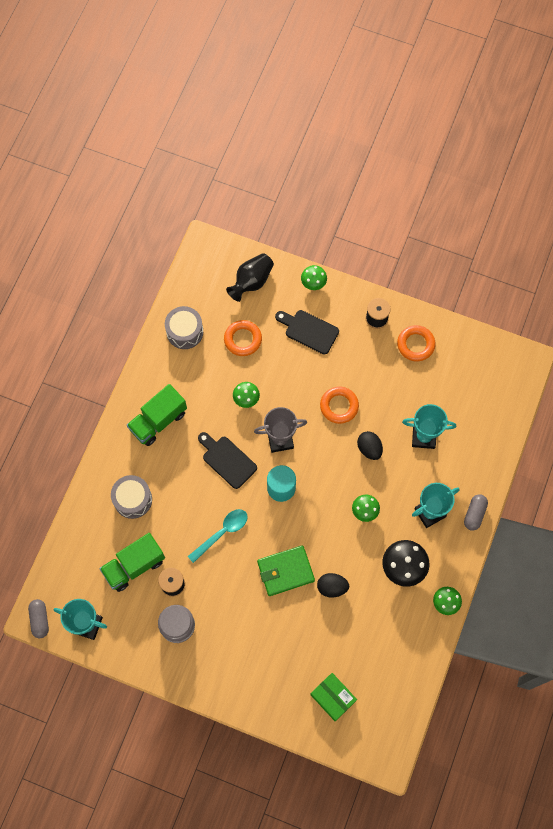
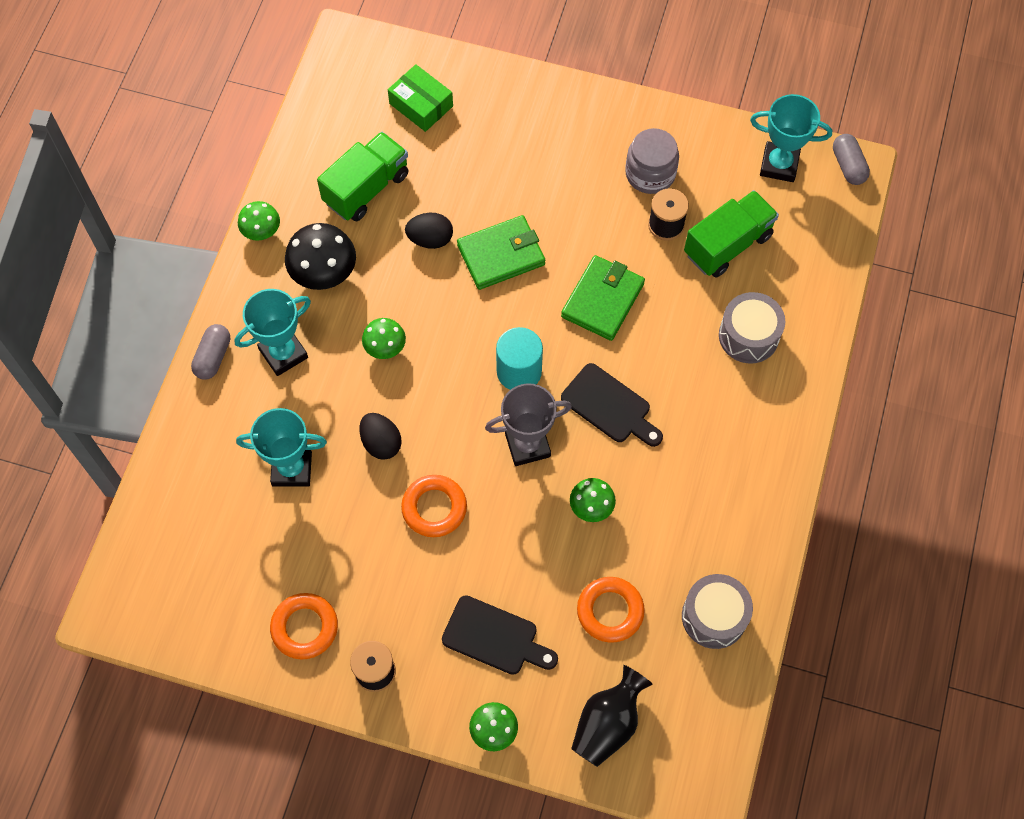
camera: 175 degrees right, 5 degrees down
(158, 421) = (731, 459): green truck -> green truck (366, 188)
(222, 532) = (602, 300): turquoise spoon -> green wallet

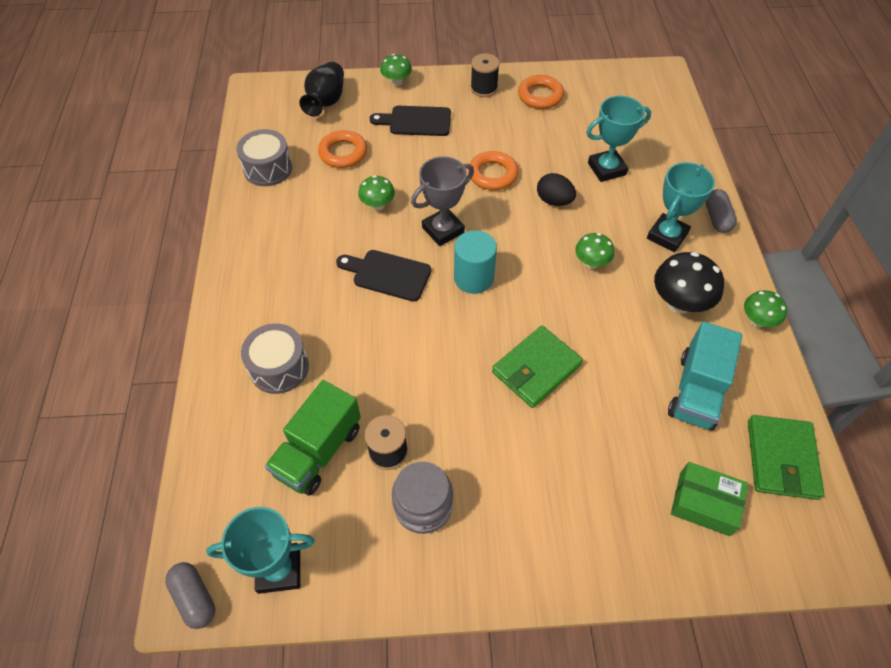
camera: 160 degrees right, 10 degrees down
(366, 188) = (696, 391): green truck -> turquoise truck
(430, 239) = (608, 362): black egg -> none
(602, 300) = (425, 357): green wallet -> green wallet (781, 459)

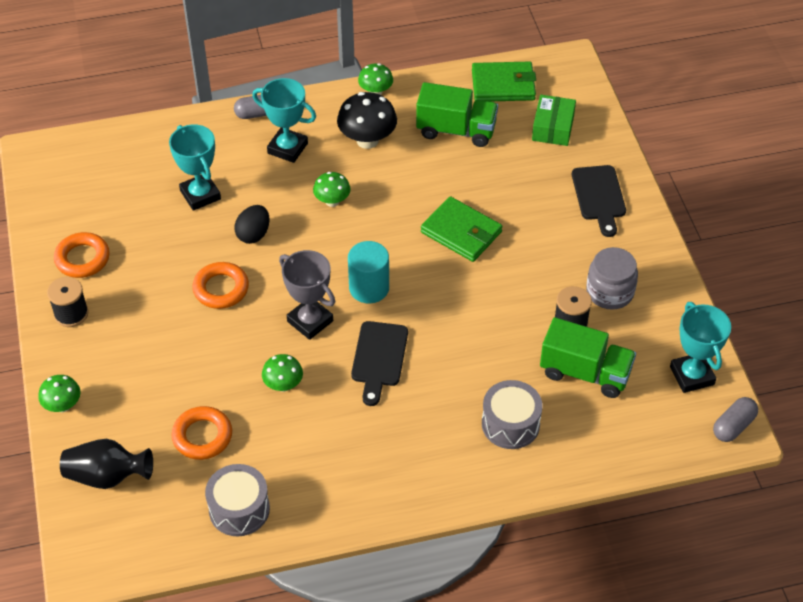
camera: 100 degrees left, 5 degrees down
(416, 121) = (138, 372): black cutting board -> black cutting board (599, 196)
(696, 391) = (456, 130): turquoise truck -> green truck

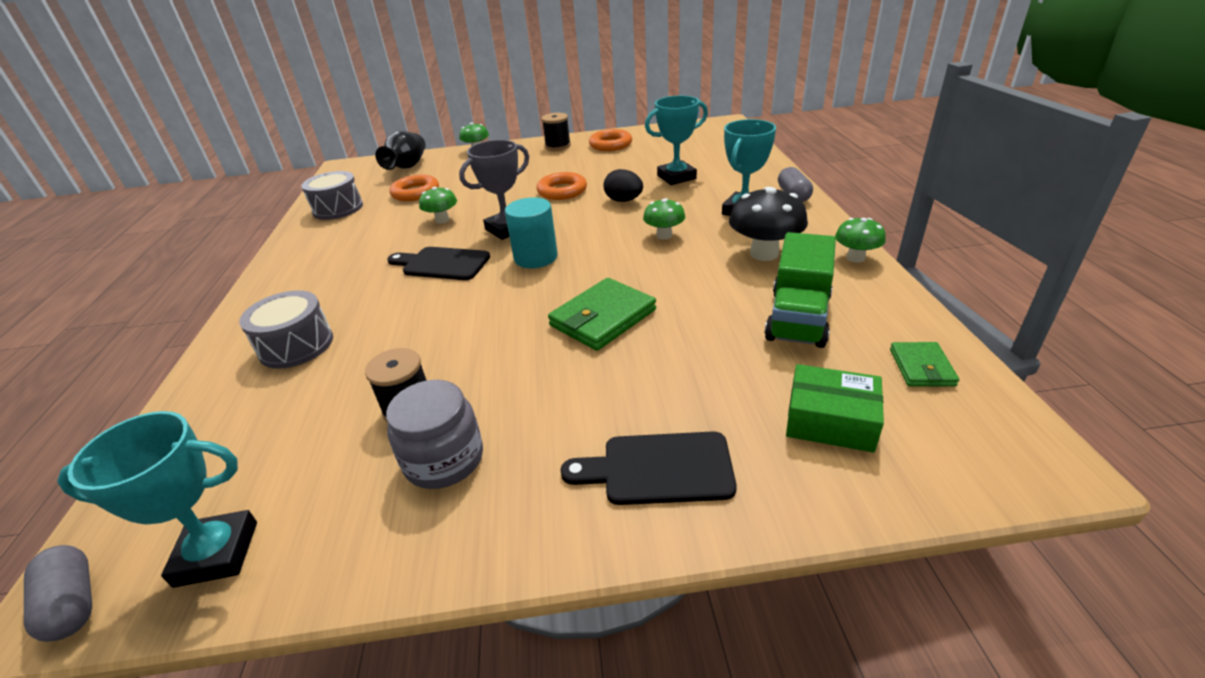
camera: 100 degrees right, 15 degrees down
(503, 85) = (921, 367): green wallet -> green wallet, size x0.57
(585, 373) = (318, 416): green truck -> none

